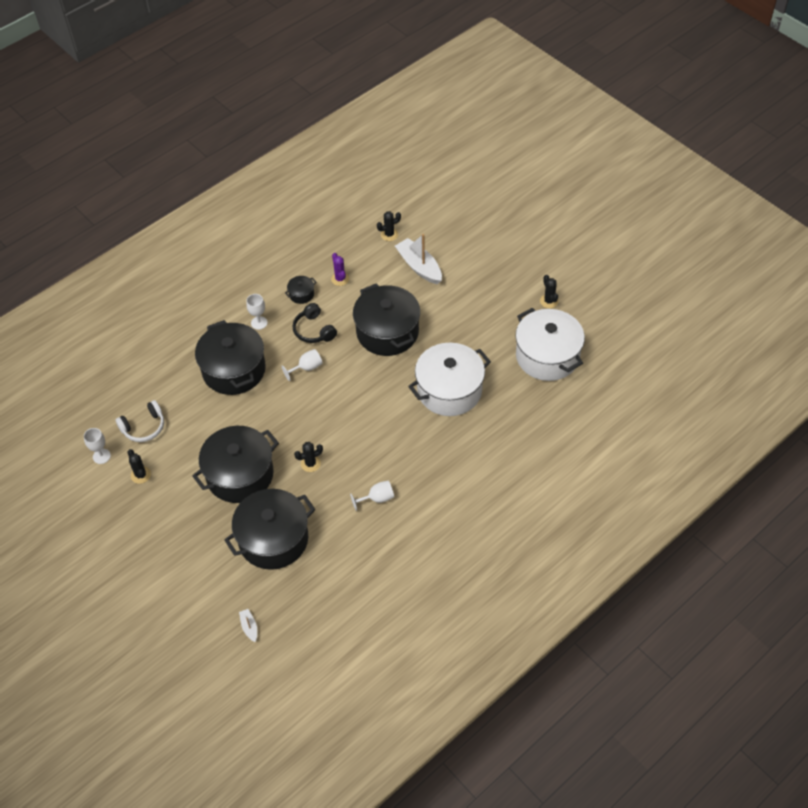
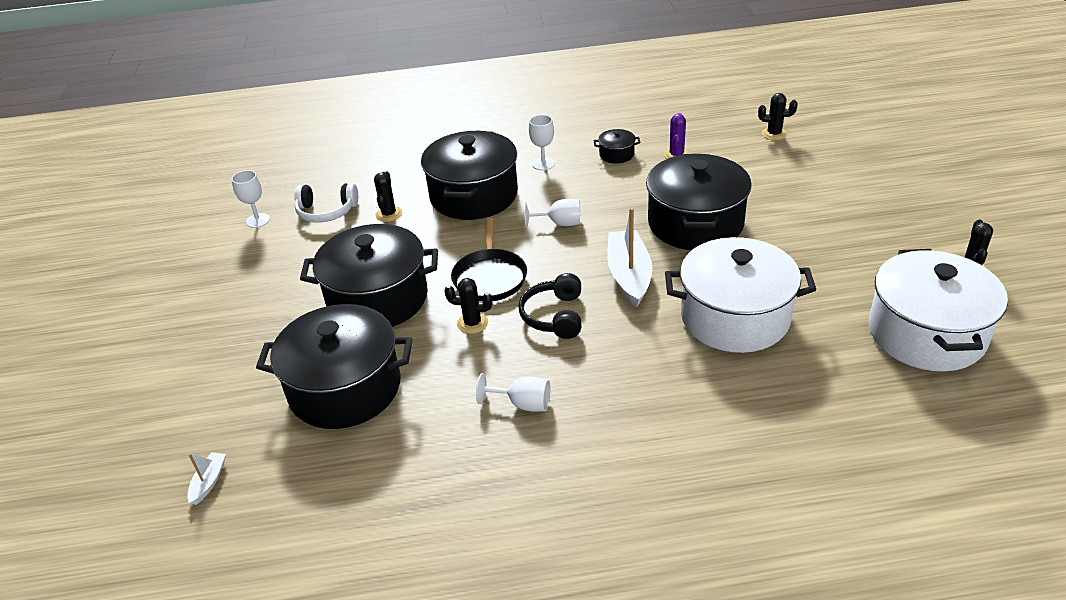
camera: 35 degrees right, 15 degrees down
(140, 475) = (275, 253): black cactus -> black cactus (389, 214)
(295, 427) = (490, 277): none -> black pan
(314, 330) = (601, 191): black headphones -> black headphones (554, 316)
(419, 267) = (791, 174): white boat -> white boat (629, 275)

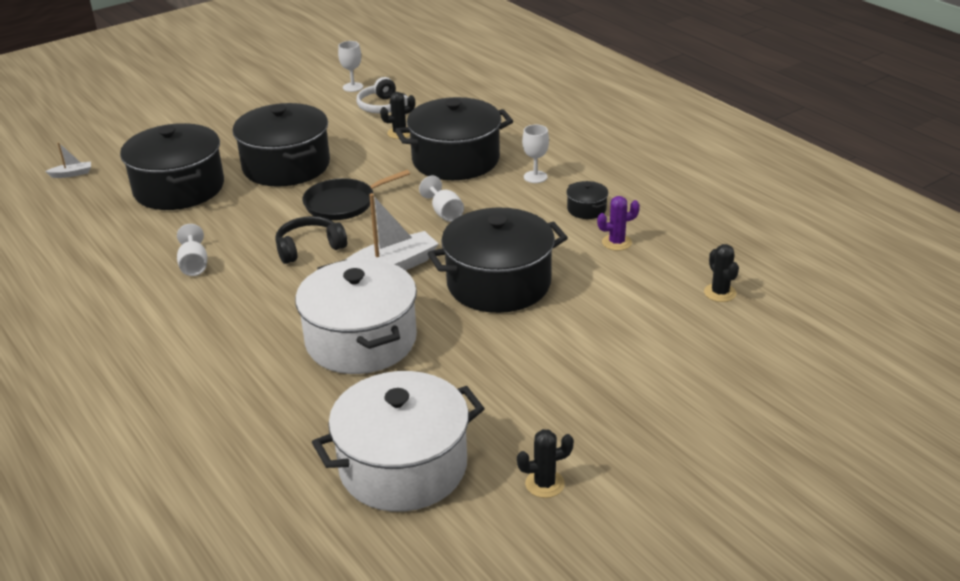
camera: 60 degrees right, 5 degrees down
(472, 323) = (279, 214): black cactus -> none

